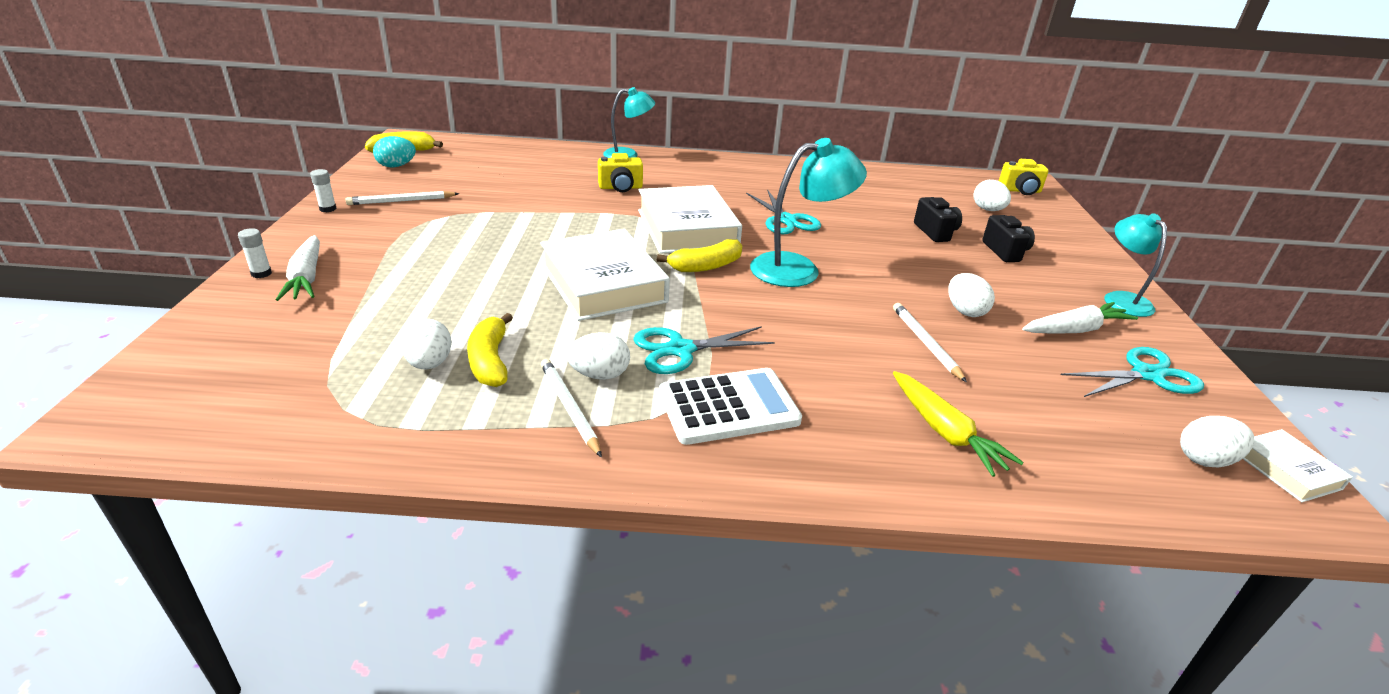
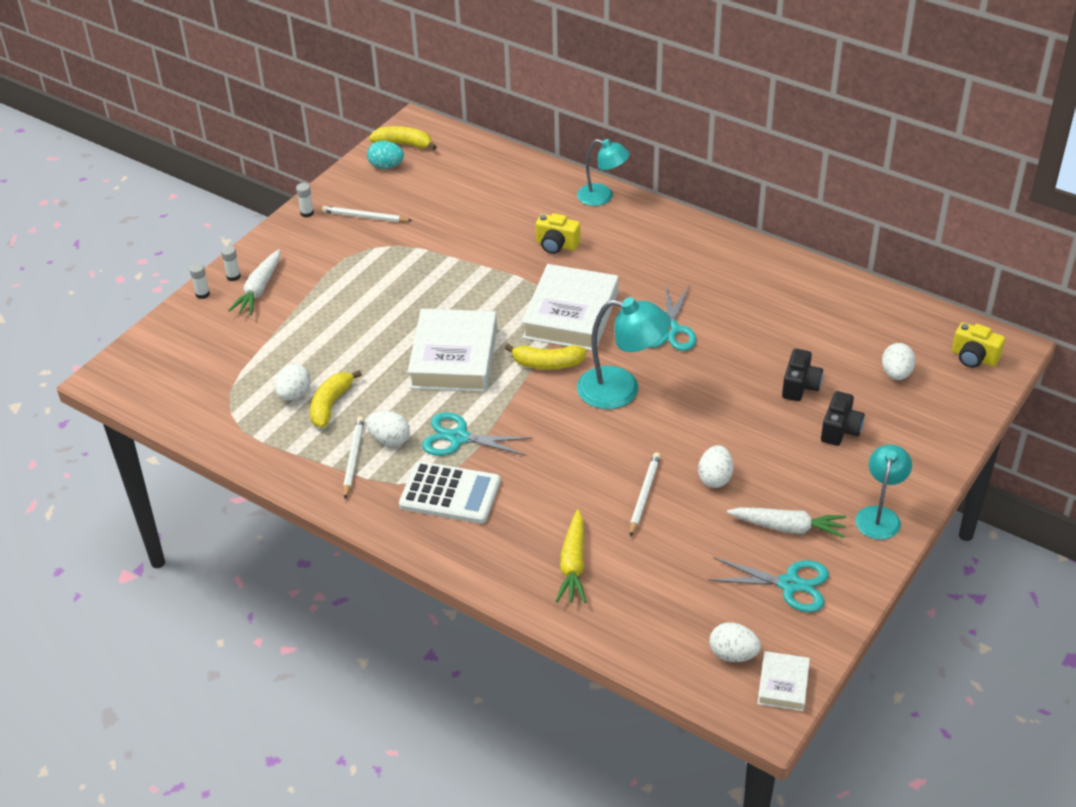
camera: 35 degrees right, 10 degrees up
(223, 297) = (202, 294): none -> white glue stick

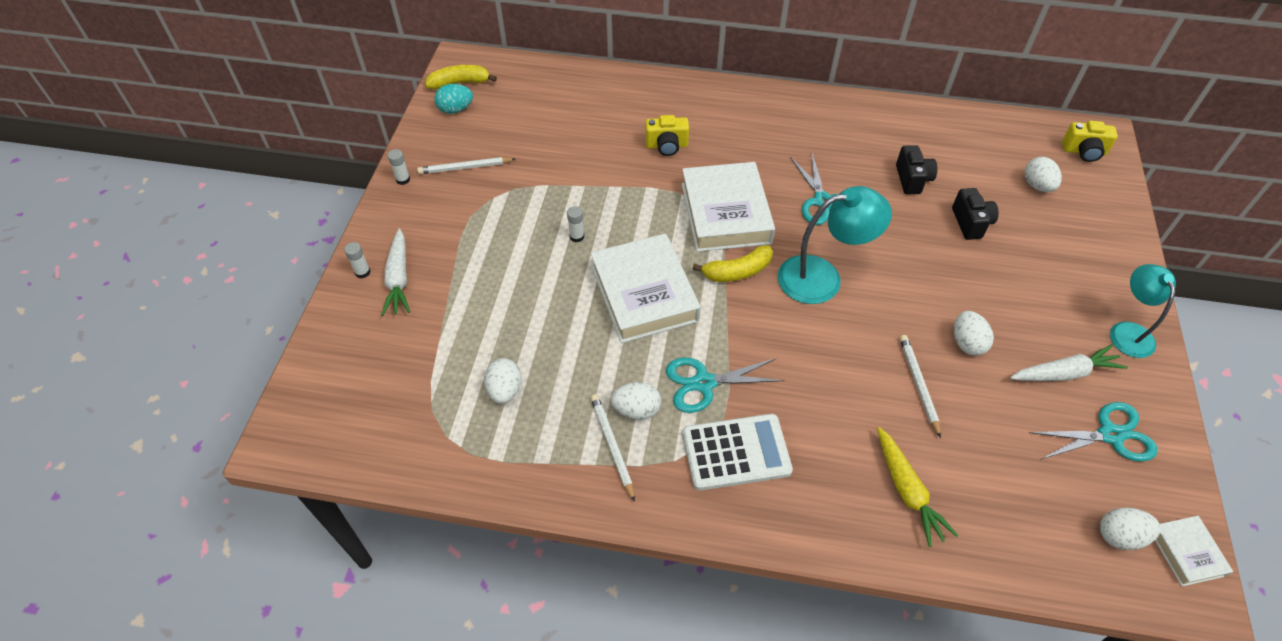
camera: 25 degrees left, 10 degrees up
(202, 294) = (339, 303): white glue stick -> white glue stick (577, 236)
(331, 404) = (551, 389): yellow banana -> none
(602, 197) = (677, 87): turquoise lamp -> none
(840, 430) = (1034, 256): black camera -> black camera (912, 179)

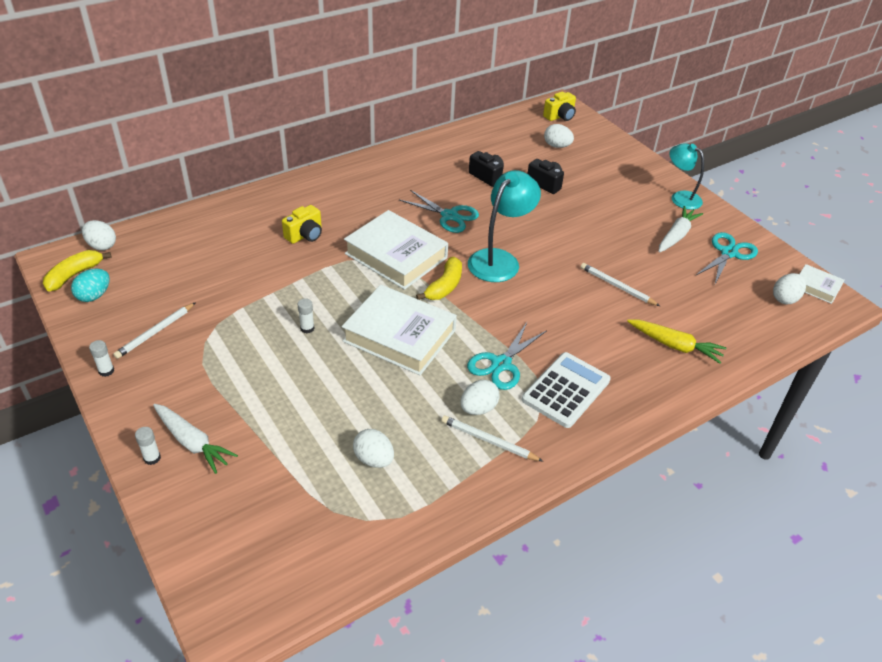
camera: 45 degrees left, 10 degrees down
(967, 343) = (615, 249): white egg -> white egg (102, 246)

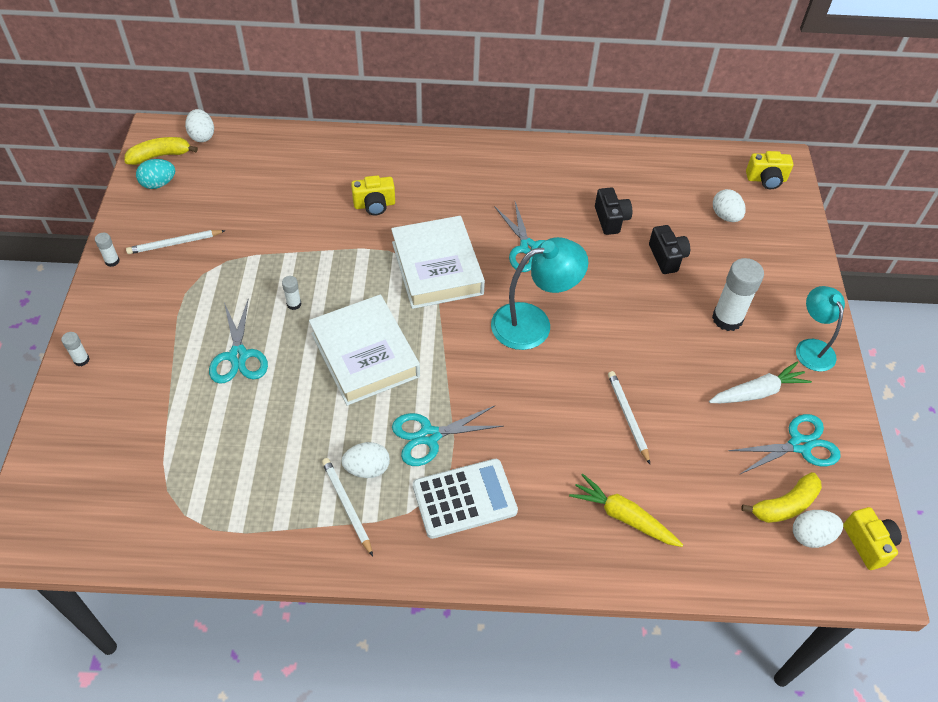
camera: 35 degrees right, 10 degrees up
(192, 442) = (119, 363): white carrot -> none
(297, 385) = (238, 356): none -> turquoise scissors
(374, 459) = (238, 463): white egg -> none
(444, 286) = (452, 325): yellow banana -> yellow banana (785, 505)
(617, 203) = (727, 319): none -> white glue stick
(675, 345) = (623, 517): yellow carrot -> yellow carrot turned 150 degrees clockwise
(816, 287) = (868, 544): white book -> yellow camera

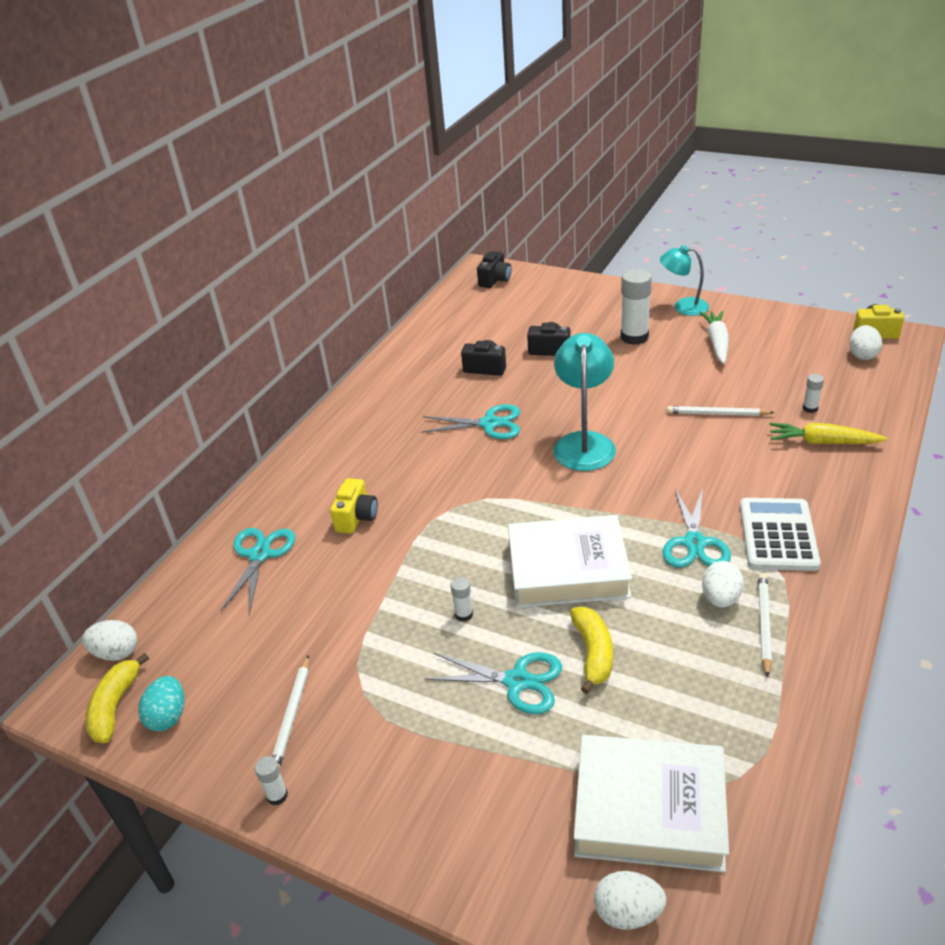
camera: 60 degrees left, 15 degrees down
(81, 360) = (440, 862): white glue stick -> white glue stick (810, 408)
(347, 506) = (764, 624): white pencil -> white pencil turned 105 degrees clockwise
(437, 268) = (477, 490): white book -> white book (649, 809)
(623, 517) = (822, 442): yellow carrot -> yellow carrot turned 45 degrees clockwise
(725, 216) = (522, 309): white egg -> white egg (628, 912)
(766, 179) = (495, 280): yellow camera -> black camera
(785, 505) = (831, 359): yellow banana -> yellow banana (593, 653)
(799, 445) = (776, 337): turquoise scissors -> turquoise scissors (260, 555)

